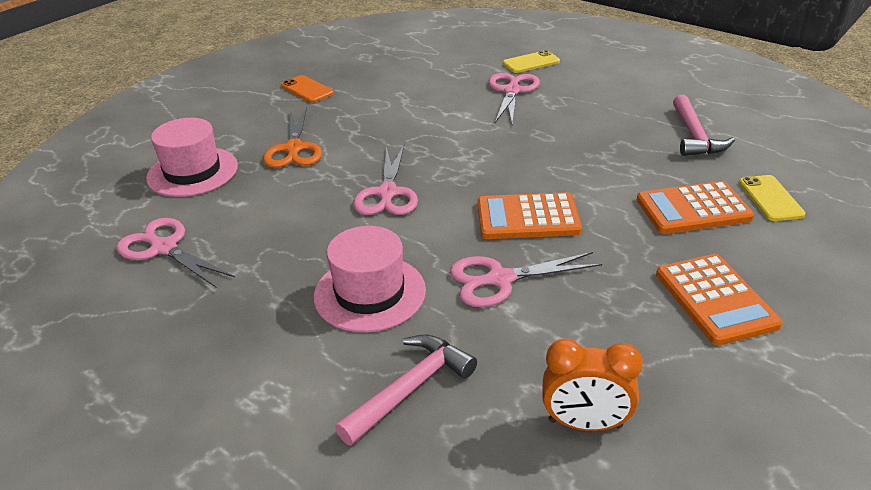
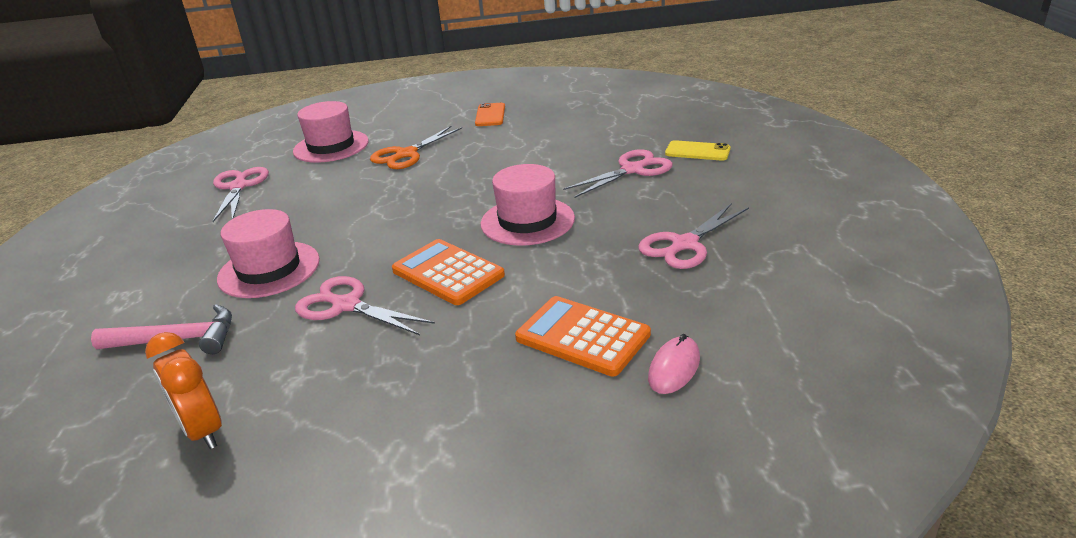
camera: 45 degrees right, 5 degrees down
(387, 193) = (400, 209): pink scissors -> pink scissors (685, 244)
(510, 156) = (527, 221): none -> pink hat
(694, 136) = (720, 276): pink hammer -> none
(715, 299) = (447, 415): orange calculator -> none
(770, 198) = (674, 368): yellow phone -> pink mouse

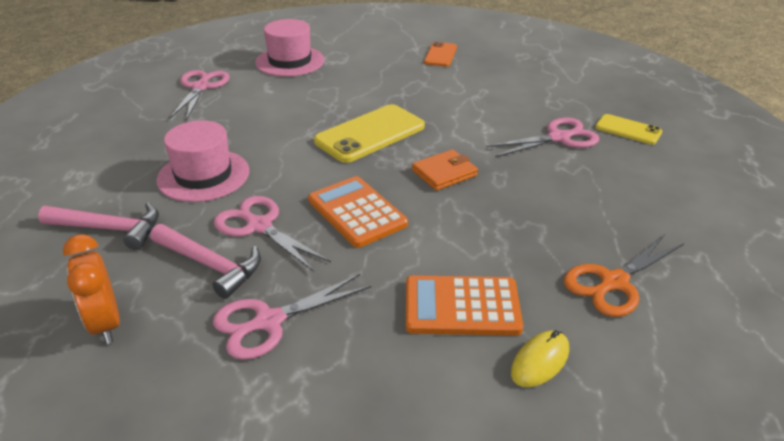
camera: 10 degrees right, 5 degrees up
(304, 351) = (210, 265): none -> pink hammer
(406, 154) = (354, 82): orange scissors -> orange scissors (614, 282)
(439, 199) = (370, 134): none -> yellow phone
(527, 221) = (444, 173): pink hat -> orange wallet
(582, 337) = (462, 307): orange calculator -> orange calculator turned 45 degrees counterclockwise
(674, 368) = (540, 361): pink mouse -> yellow mouse
(685, 244) = (587, 229): pink scissors -> pink scissors (269, 321)

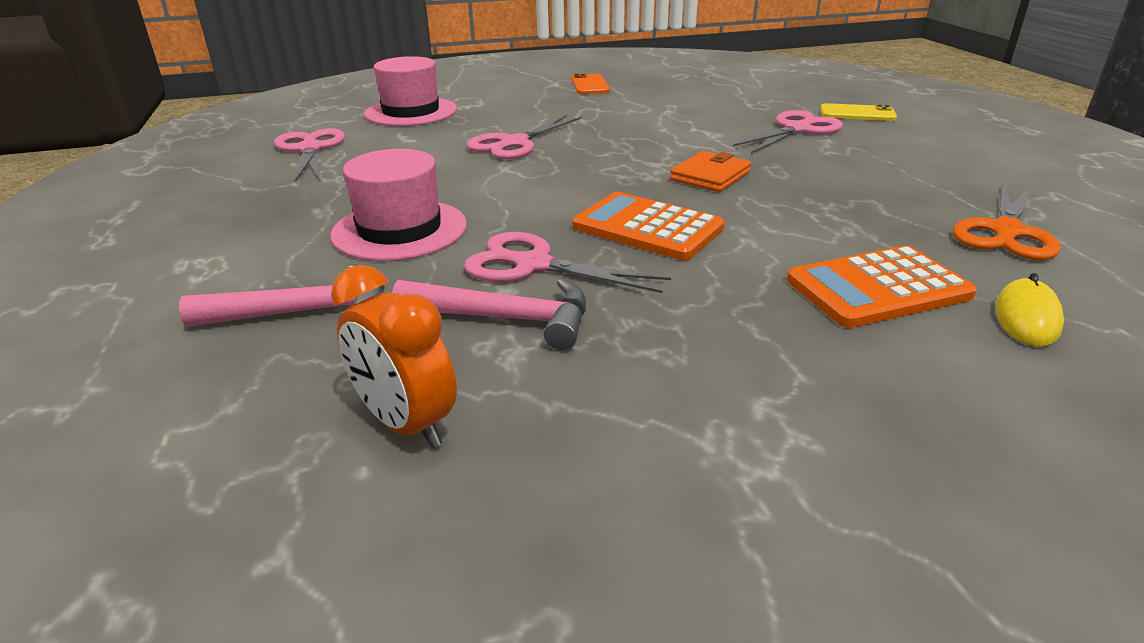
camera: 20 degrees left, 5 degrees down
(269, 321) = (656, 360): pink scissors -> pink scissors (514, 143)
(370, 134) = (583, 158): yellow phone -> none

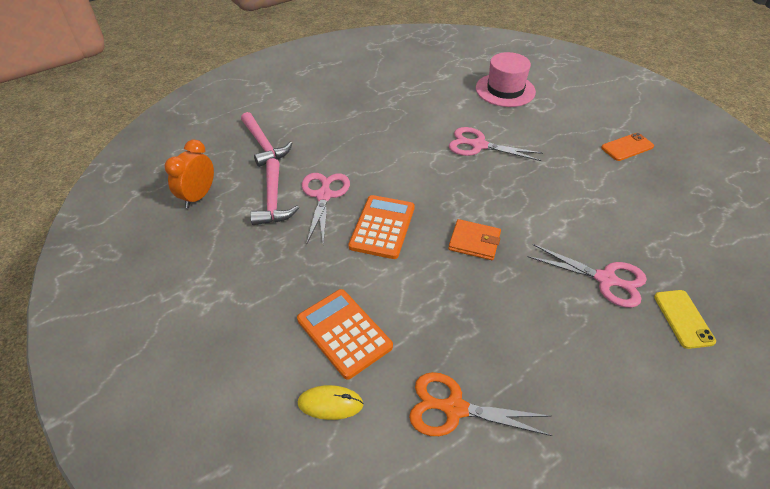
camera: 70 degrees right, 15 degrees up
(310, 149) = (424, 80): pink scissors -> none
(399, 230) = (343, 143): pink hat -> none

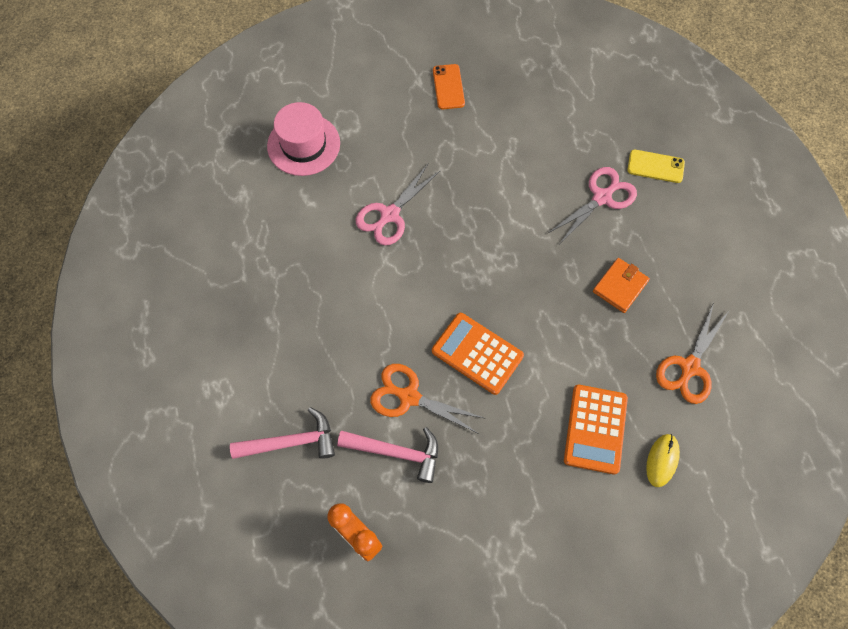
camera: 70 degrees left, 20 degrees up
(324, 196) = (409, 397): pink scissors -> orange scissors
(344, 333) = (595, 429): orange calculator -> orange calculator turned 60 degrees counterclockwise
(474, 242) = (525, 279): orange wallet -> orange wallet (620, 286)

